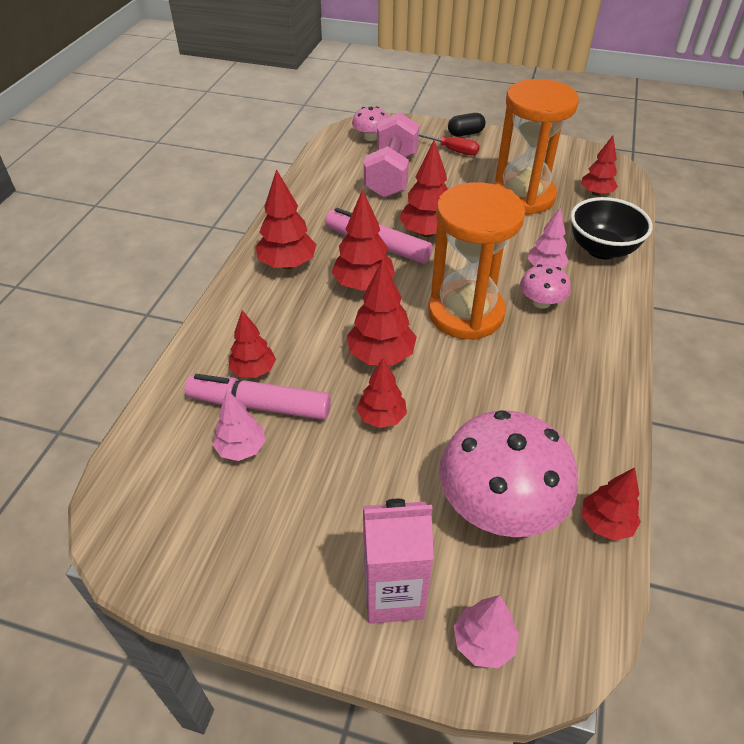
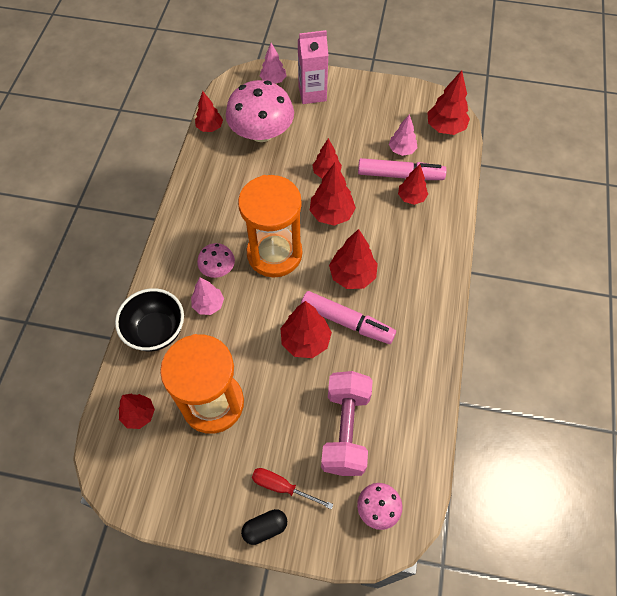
camera: 175 degrees right, 15 degrees up
(287, 264) = (416, 293): red tree -> red tree (445, 128)

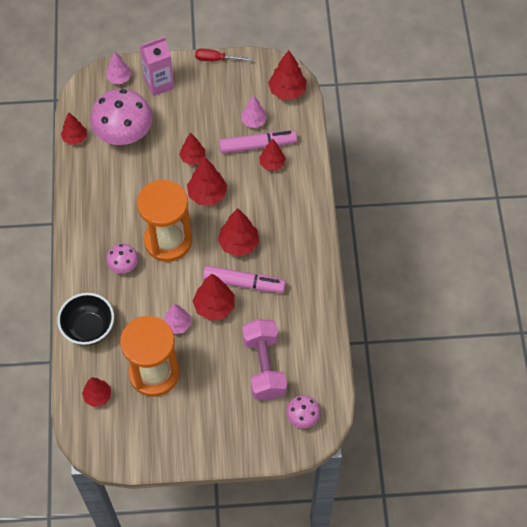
camera: 15 degrees left, 0 degrees up
(208, 305) = (125, 297): pink tree -> pink tree (177, 324)
(265, 528) = (222, 451): black capsule -> none
(282, 487) = (227, 420): red screwdriver -> red screwdriver (216, 59)

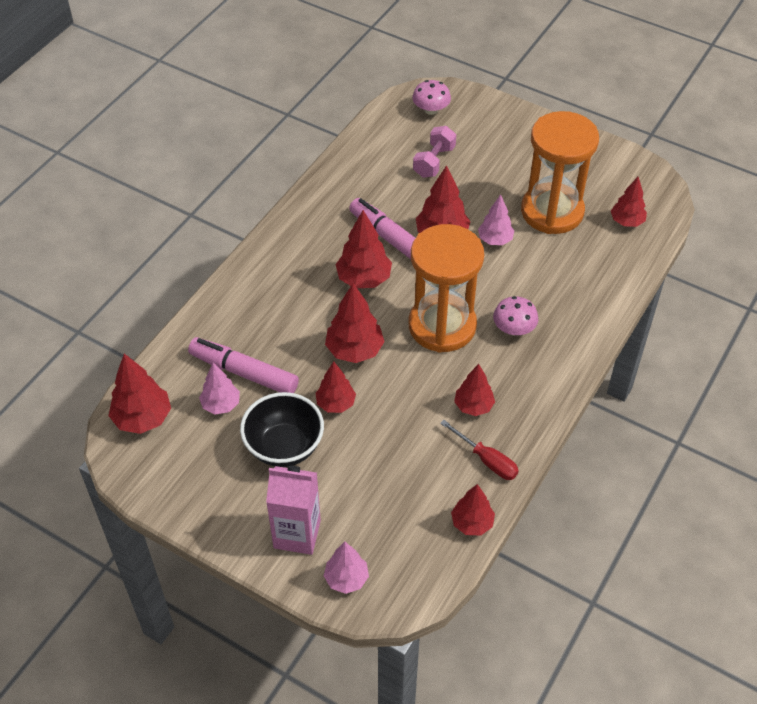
camera: 145 degrees left, 10 degrees down
(89, 328) = (598, 286): black bowl -> black bowl (284, 447)
(124, 132) = (399, 491): pink mushroom -> none
(216, 59) = (189, 522): red screwdriver -> red screwdriver (486, 460)
(264, 367) = (434, 162): pink dumbbell -> pink dumbbell, size x0.61
(272, 164) = (247, 341): red tree -> red tree (473, 406)

